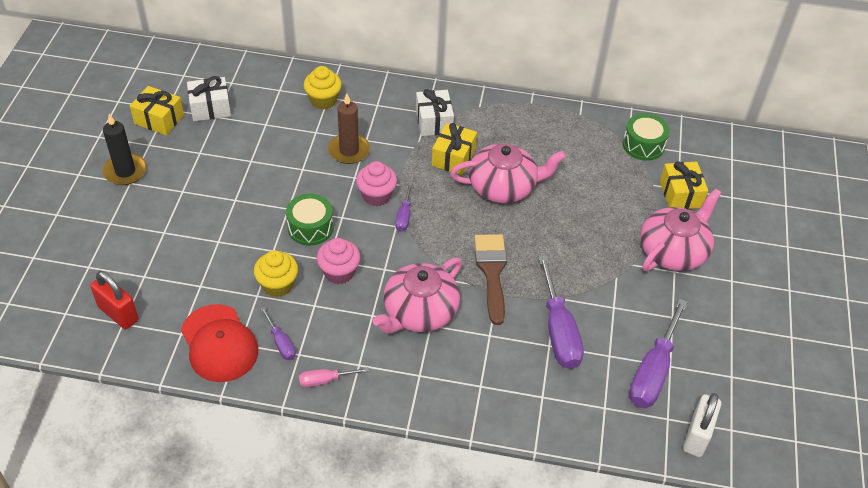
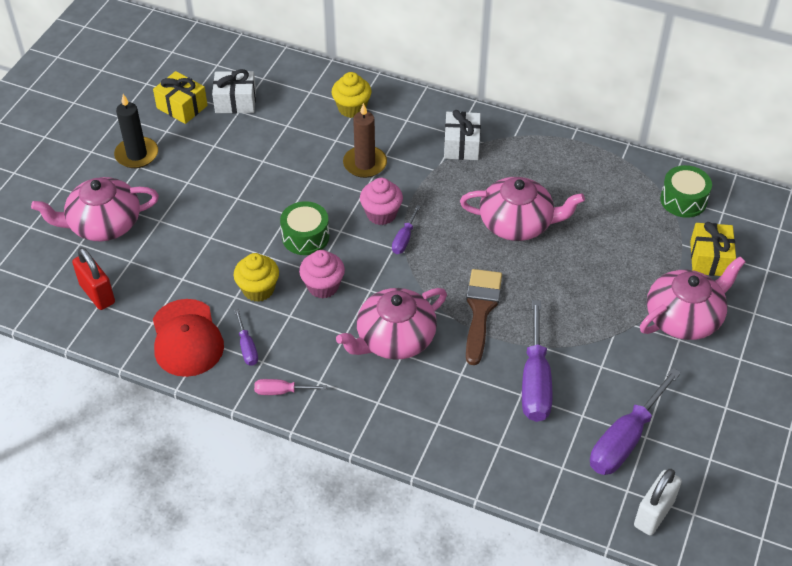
camera: 15 degrees right, 0 degrees up
(108, 244) = (103, 224): none -> pink teapot
(453, 157) = (472, 186): yellow gift -> none

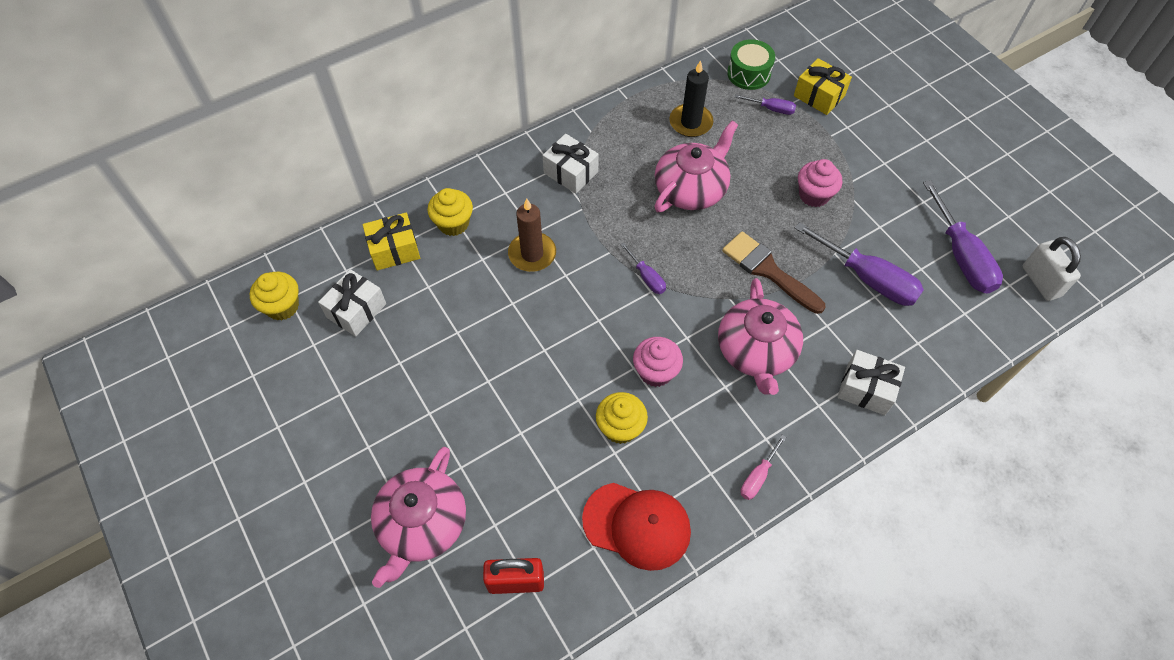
camera: 55 degrees left, 10 degrees up
(137, 154) = (349, 439): black candle -> black candle (690, 122)
(182, 107) = (319, 361): yellow gift -> yellow gift (394, 250)
(208, 66) = (282, 306): none -> yellow cupcake
(247, 347) = (685, 477): purple screwdriver -> purple screwdriver (771, 109)
(305, 237) = (584, 351): green drum -> none
(381, 214) = (604, 277): pink cupcake -> pink cupcake (814, 195)
(419, 427) = (866, 389): none -> white gift
(684, 317) = (866, 146): pink teapot -> none

